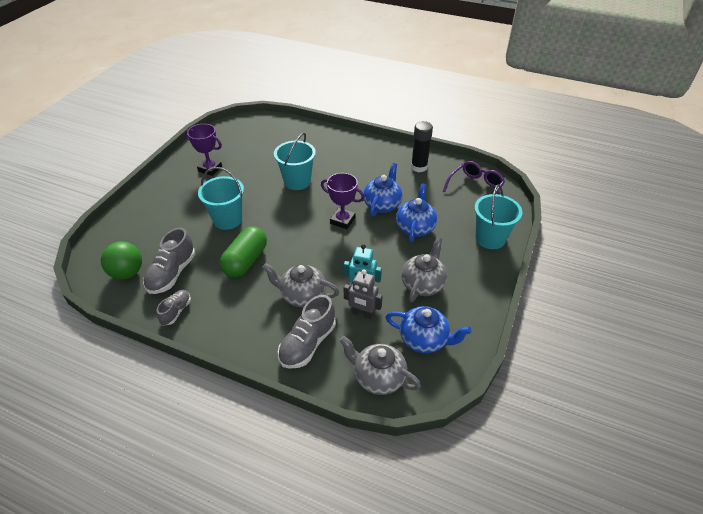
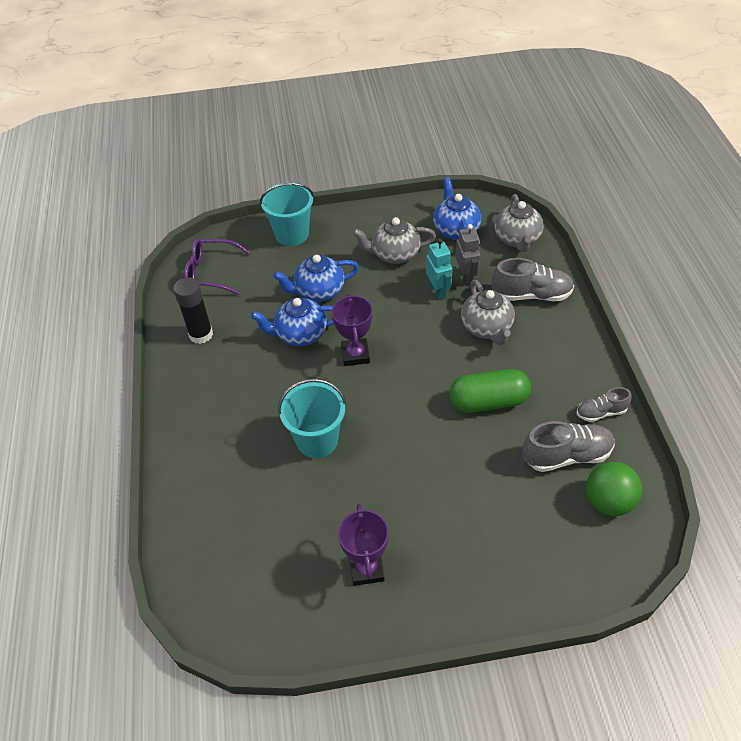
camera: 120 degrees left, 5 degrees up
(227, 219) = (445, 466): turquoise bucket -> none

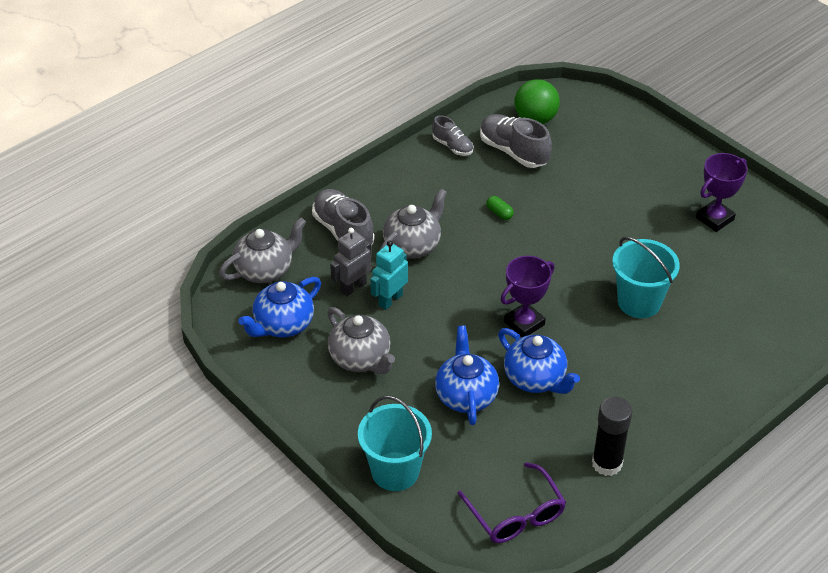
camera: 125 degrees left, 5 degrees down
(319, 291) = (466, 395): blue teapot -> blue teapot turned 135 degrees counterclockwise
(488, 402) = (499, 213): green capsule -> green capsule, size x0.41

